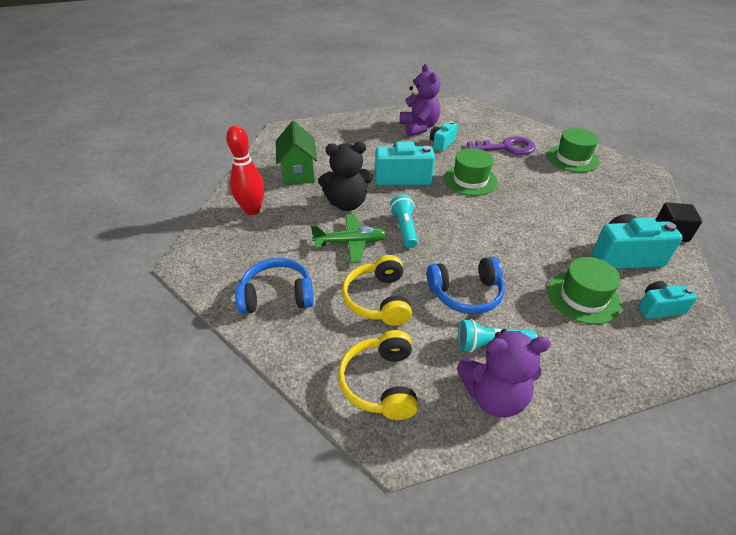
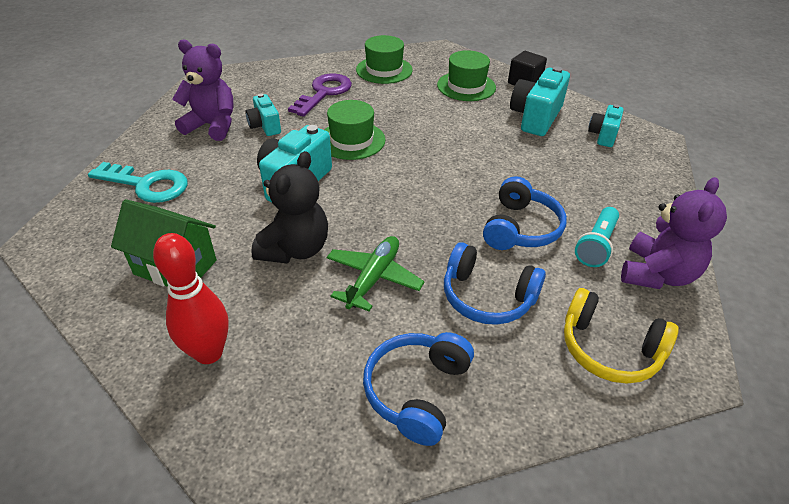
camera: 60 degrees left, 0 degrees up
(348, 134) = (147, 185): none -> turquoise key
(378, 299) = (487, 297): yellow headphones -> blue headphones
(404, 228) = (387, 223): turquoise flashlight -> none
(583, 297) = (569, 163): green hat -> green hat (466, 86)

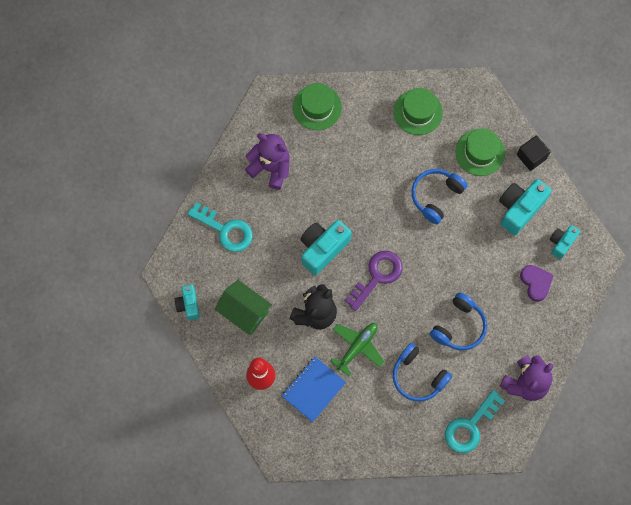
camera: 15 degrees right, 30 degrees up
(265, 126) = (309, 176): turquoise camera -> turquoise camera (188, 305)
(310, 349) = (313, 389): none -> blue notebook
(324, 93) = (361, 138): purple key -> purple key (377, 276)
(351, 140) = (370, 208): green hat -> green hat (317, 107)
(417, 391) = (362, 427): blue headphones -> blue headphones (436, 196)
(596, 245) = (500, 352): turquoise flashlight -> none
(597, 171) = (535, 283): none -> purple heart
(609, 349) = (470, 426): yellow headphones -> turquoise key

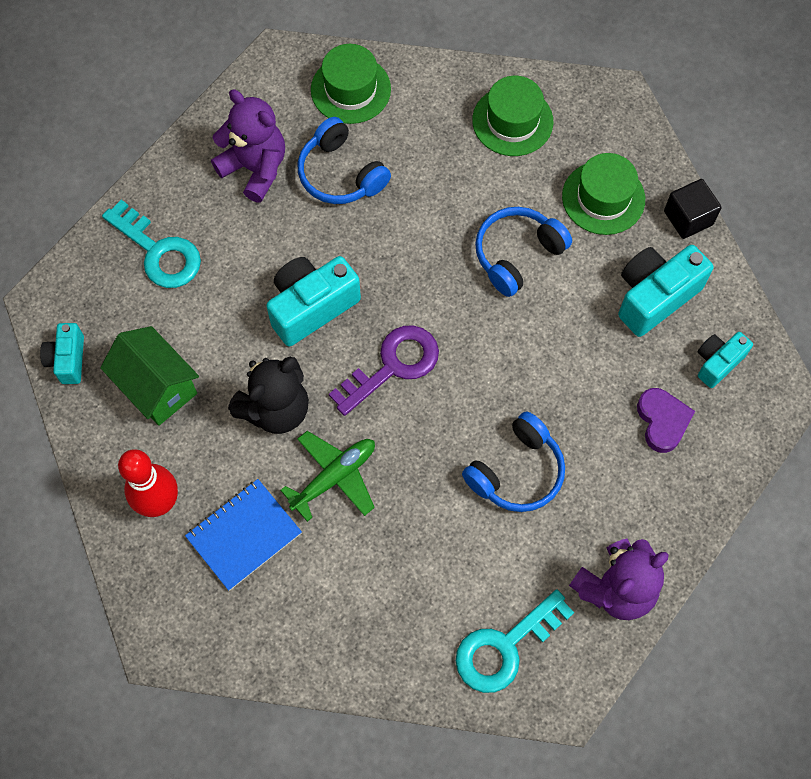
camera: 10 degrees right, 5 degrees down
(418, 376) = (429, 544): blue headphones -> blue headphones (340, 174)

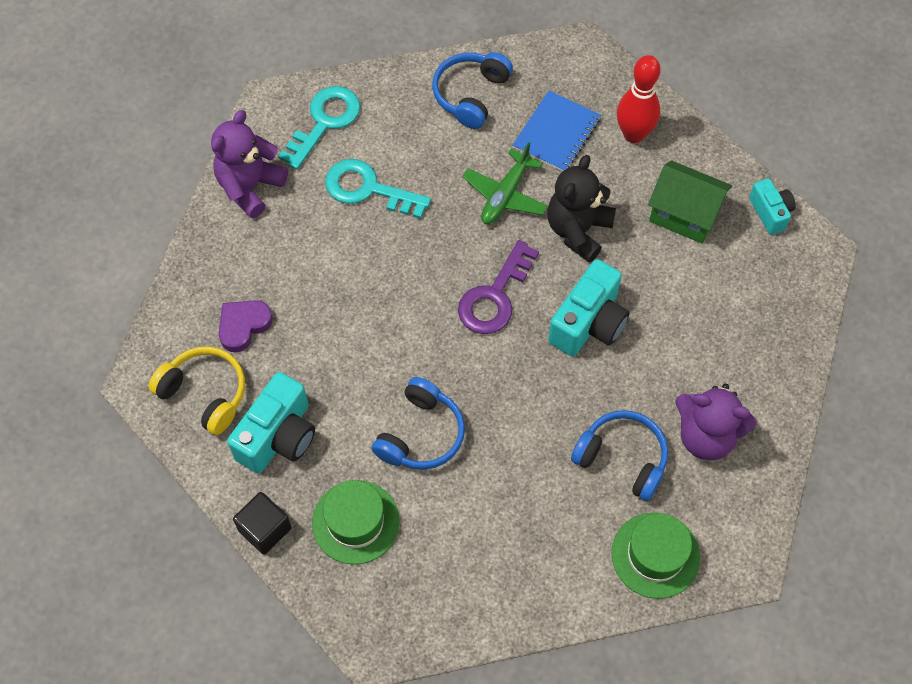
camera: 160 degrees right, 5 degrees down
(159, 252) = (749, 326): turquoise key -> turquoise key (368, 189)
(512, 121) = (475, 577): green hat -> none
(517, 472) = (357, 246): blue headphones -> blue headphones (470, 94)
(662, 421) = (243, 326): purple heart -> purple heart turned 75 degrees clockwise
(717, 363) = (205, 393): turquoise camera -> yellow headphones

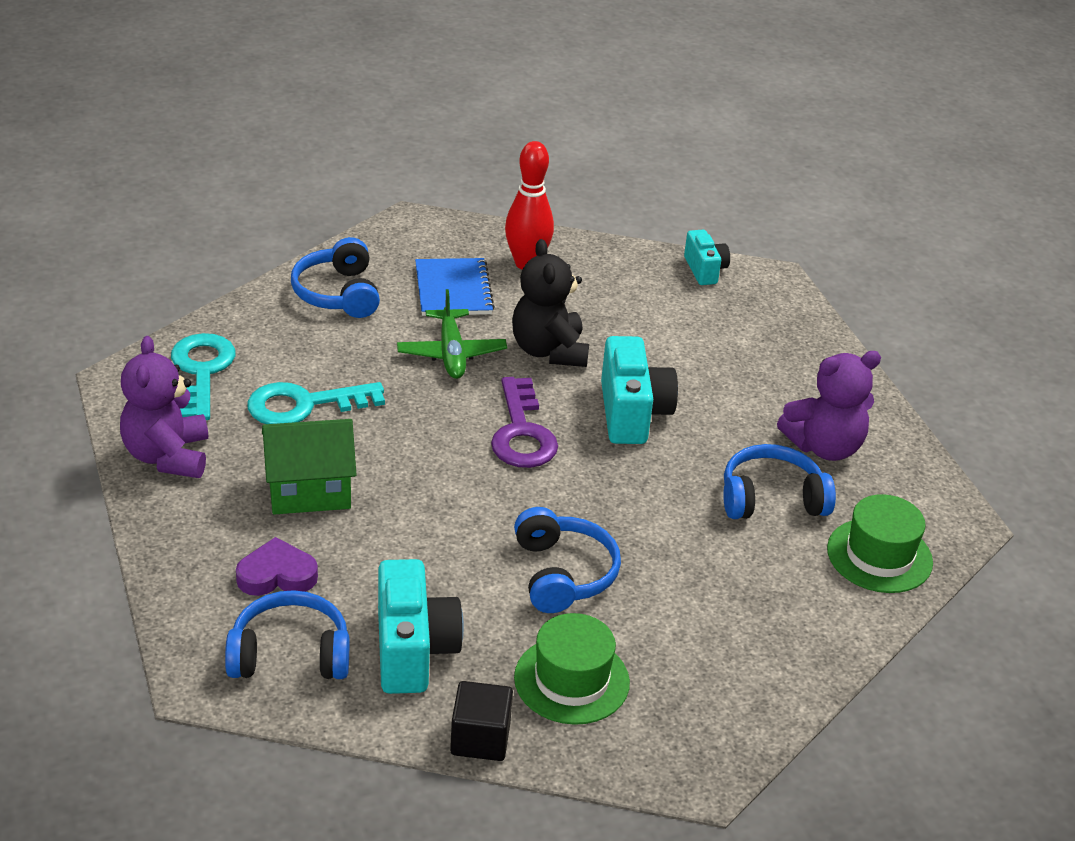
camera: 40 degrees left, 25 degrees down
(205, 393) = (290, 654): yellow headphones -> blue headphones
(243, 326) = (277, 575): purple heart -> purple heart turned 75 degrees clockwise
(684, 215) = (633, 301): green house -> green house (309, 492)
(770, 213) = (704, 270): turquoise camera -> turquoise camera turned 45 degrees clockwise

